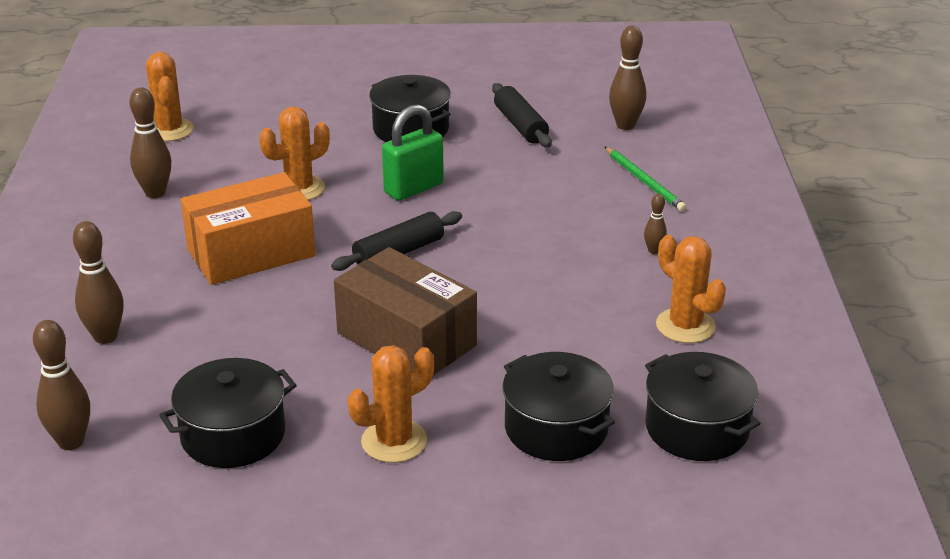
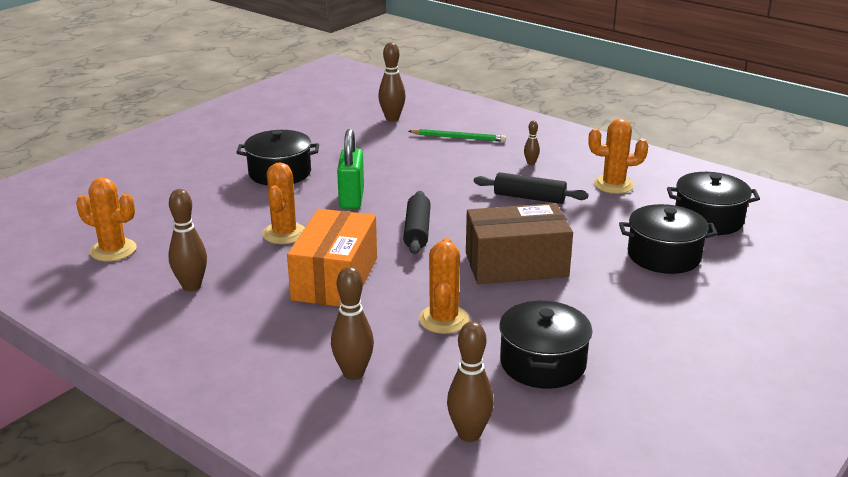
camera: 50 degrees left, 5 degrees down
(394, 441) = (618, 309): orange cactus -> orange cactus (443, 319)
(520, 125) = (338, 143): black rolling pin -> black rolling pin (529, 198)

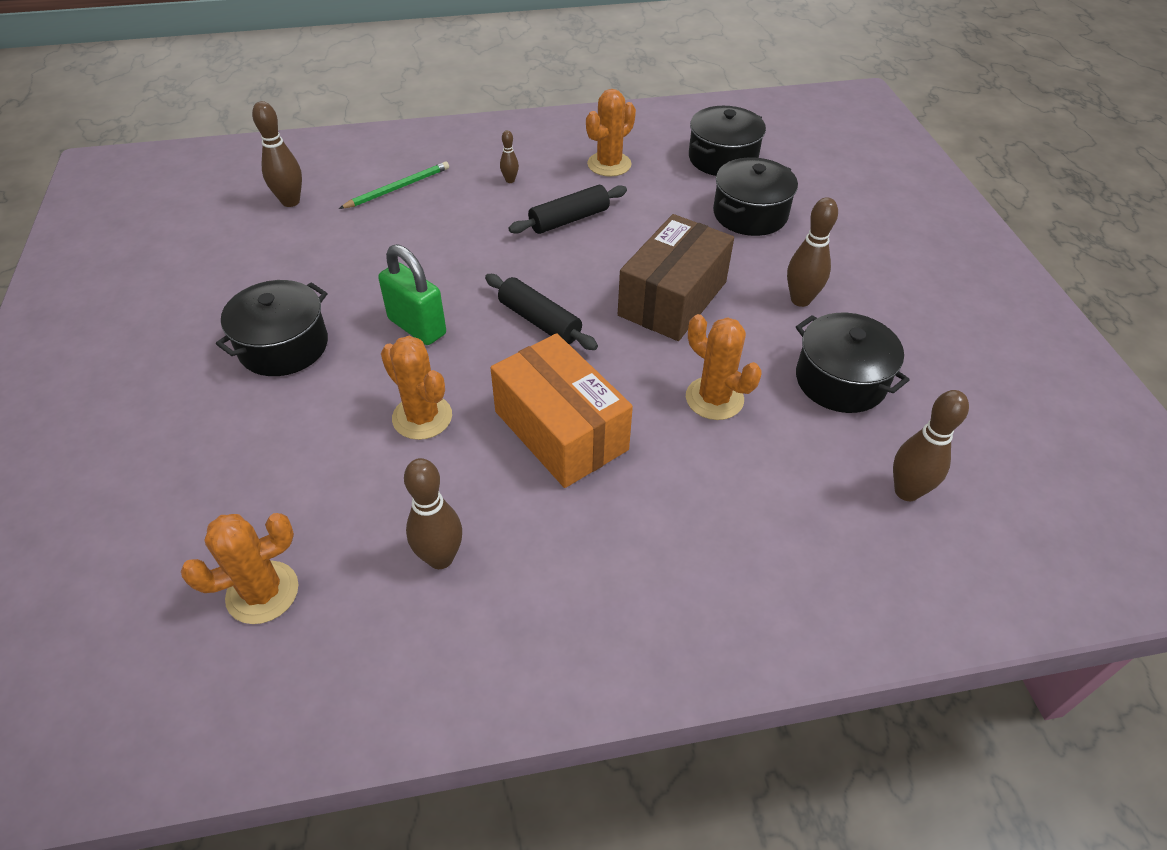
camera: 50 degrees left, 20 degrees up
(353, 373) = (745, 515): brown bowling pin -> brown bowling pin (800, 300)

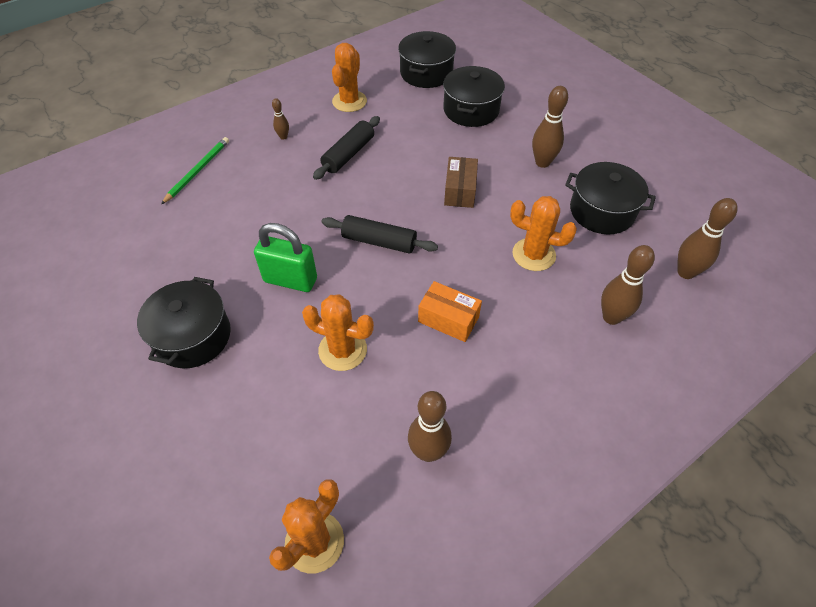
camera: 25 degrees left, 5 degrees up
(290, 201) = (113, 211): brown bowling pin -> brown bowling pin (611, 317)
(561, 430) = (448, 319): orange box -> orange box, size x0.56
(672, 298) = (460, 191): brown box -> brown box, size x0.56

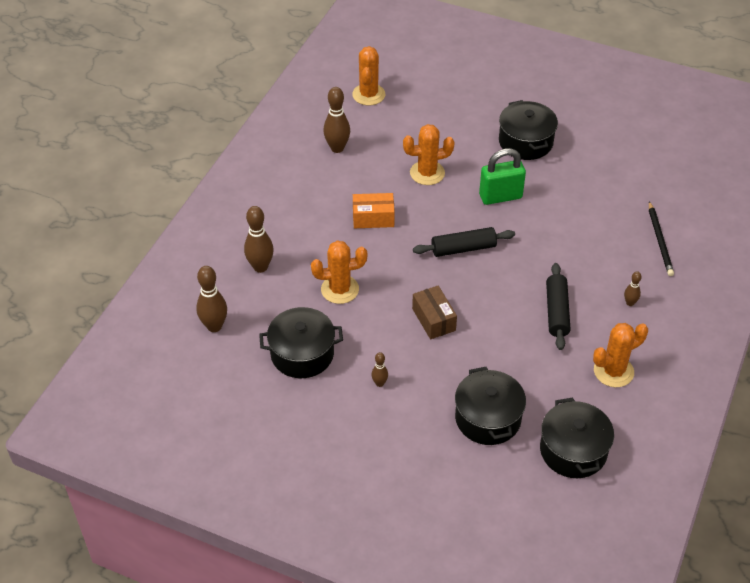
camera: 150 degrees right, 5 degrees down
(198, 171) = (660, 241): green pencil -> black pencil
(349, 101) = (613, 371): orange cactus -> orange cactus turned 75 degrees clockwise
(542, 162) = (379, 383): brown bowling pin -> brown bowling pin, size x0.53

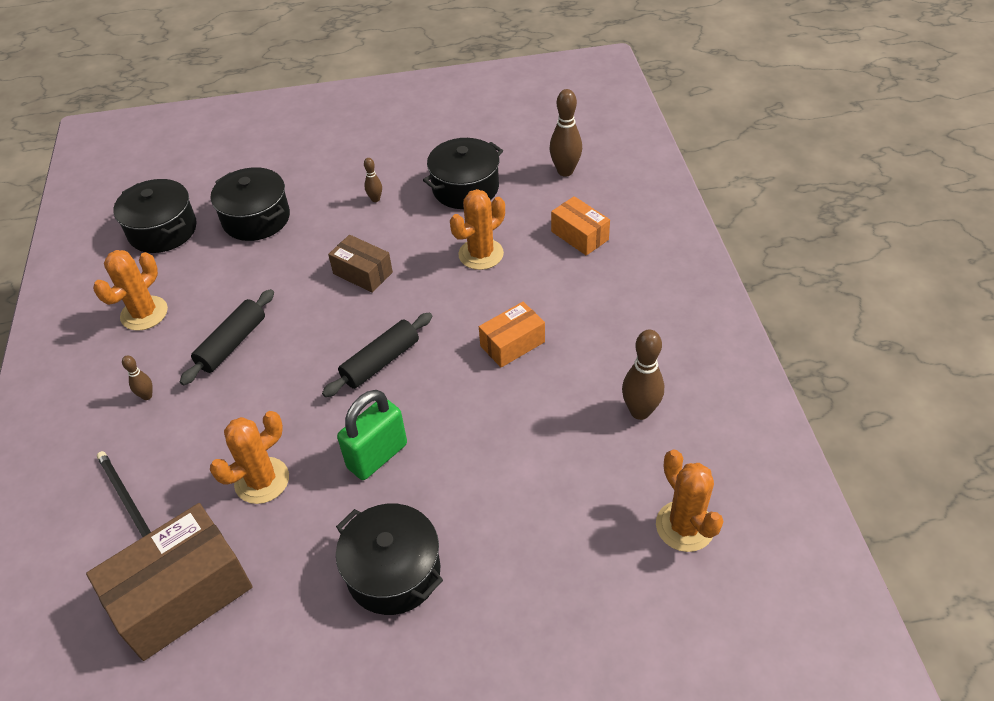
camera: 150 degrees right, 0 degrees up
(260, 267) = (579, 235): brown bowling pin -> orange box
(427, 173) = (496, 439): orange cactus -> orange cactus (262, 480)
(556, 311) = (232, 344): black rolling pin -> black rolling pin turned 60 degrees clockwise
(642, 182) = (182, 595): none -> brown box

